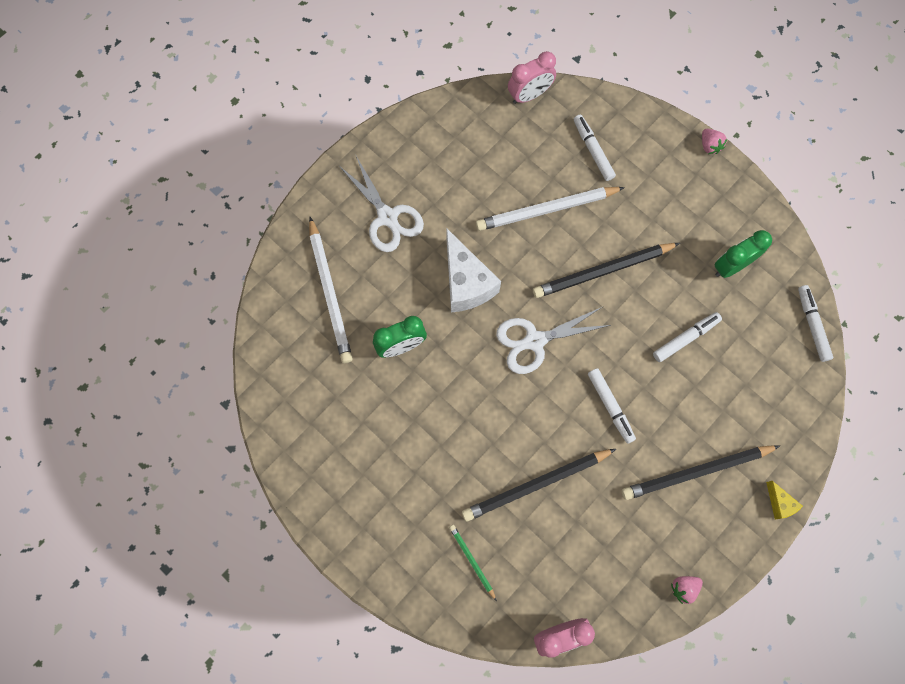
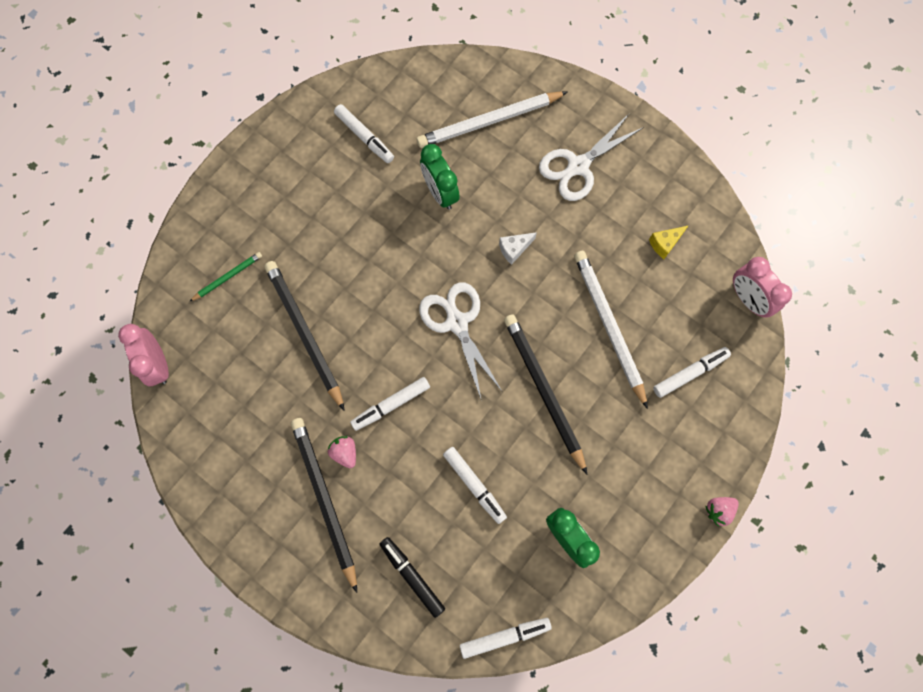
camera: 85 degrees right, 0 degrees up
(332, 415) = (364, 137): none -> white marker
(466, 283) = (514, 249): white cheese -> white cheese, size x0.46
(683, 588) = (203, 488): pink strawberry -> pink strawberry (345, 452)
(763, 398) = (412, 576): none -> black marker
(779, 503) = (294, 594): yellow cheese -> yellow cheese (665, 244)

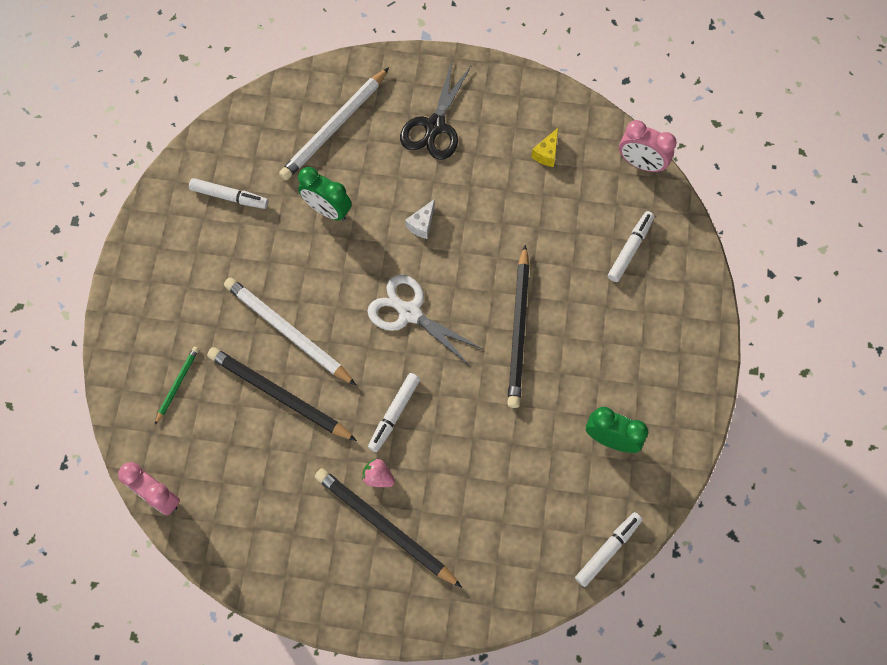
camera: 30 degrees left, 5 degrees down
(412, 576) = (500, 547): black marker -> none
(474, 485) = (507, 440): white marker -> none
(544, 391) = (518, 329): black pencil -> black pencil turned 120 degrees counterclockwise
(578, 166) = (435, 126): white scissors -> black scissors
(609, 326) = (541, 246): white pencil -> white pencil (288, 332)
(718, 510) = (718, 347): pink strawberry -> none

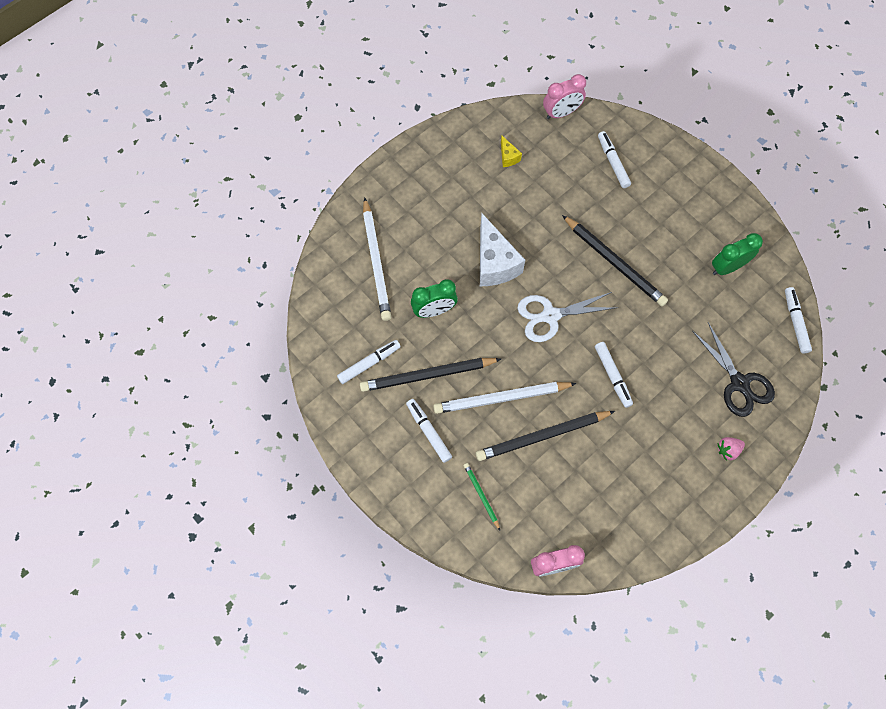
camera: 50 degrees left, 0 degrees up
(203, 294) = (428, 432): none -> white marker
(378, 477) = (648, 417): pink strawberry -> pink strawberry (728, 450)
(385, 527) = (684, 437): black pencil -> black pencil (428, 375)
(422, 224) = (494, 263): white cheese -> white cheese, size x2.19
(435, 126) = (431, 203): black scissors -> black scissors (739, 383)

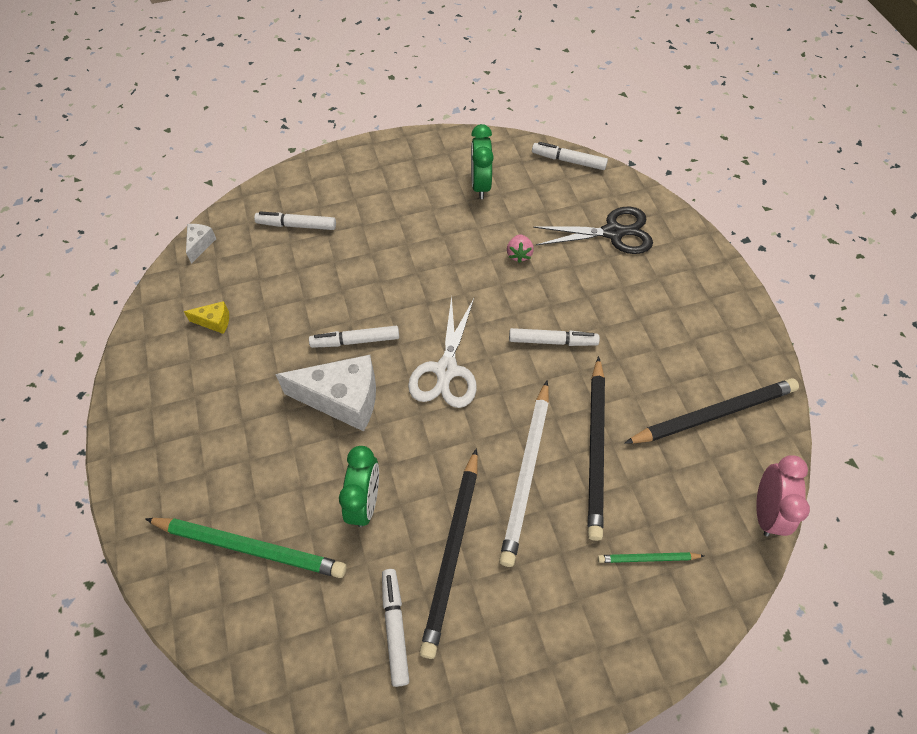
camera: 65 degrees left, 10 degrees down
(376, 261) = (250, 547): white pencil -> green pencil
(428, 432) = (533, 588): white marker -> white marker (355, 341)
(561, 113) = (200, 245): pink clock -> white cheese
(614, 262) = (417, 278): black pencil -> black pencil (713, 414)
(728, 450) = (683, 275): pink strawberry -> pink strawberry (519, 254)

